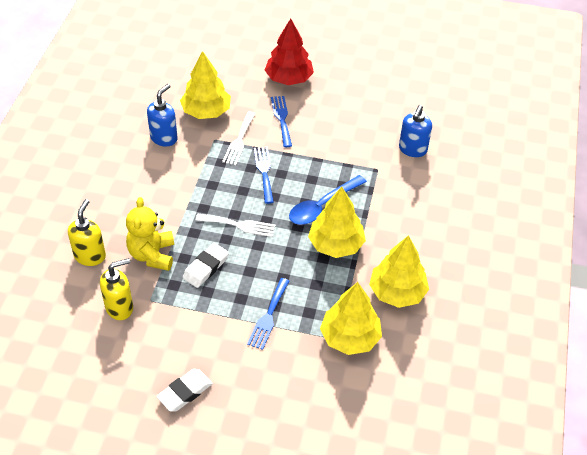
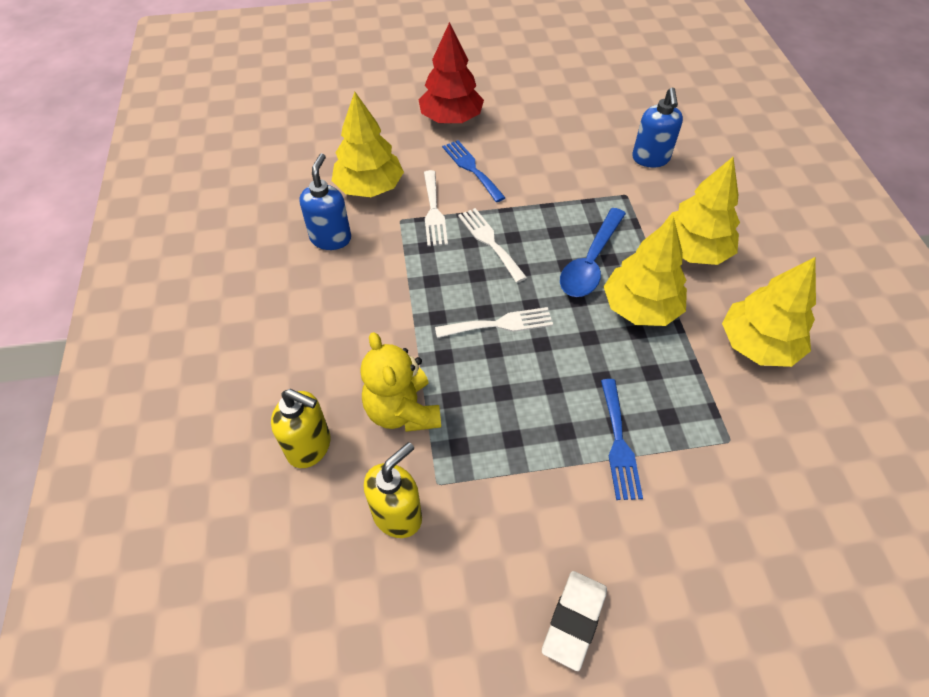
camera: 20 degrees left, 5 degrees up
(90, 256) = (309, 447): yellow soap dispenser -> yellow soap dispenser turned 120 degrees clockwise
(206, 267) = (489, 402): white eraser -> none
(264, 172) = (490, 241): blue fork -> white fork
(350, 337) = (744, 432): yellow tree -> yellow tree (693, 251)

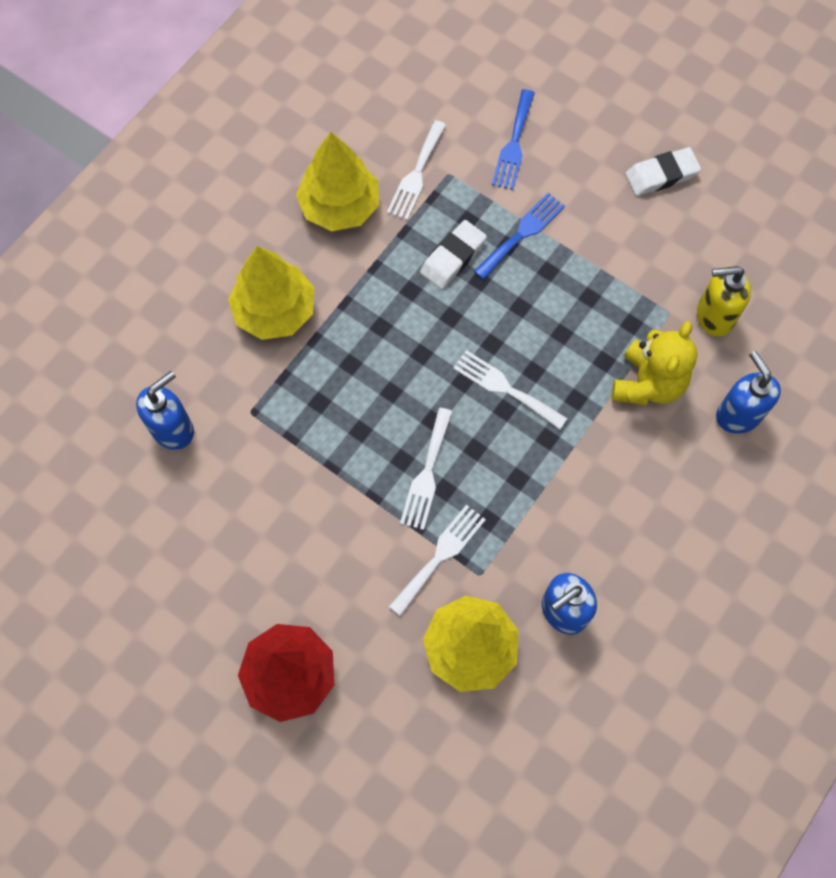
camera: 135 degrees left, 15 degrees up
(309, 447) = (738, 415): yellow soap dispenser -> blue soap dispenser
(471, 168) = (348, 579): blue fork -> blue fork (513, 144)
(590, 262) = (369, 376): blue spoon -> none
(640, 308) = (382, 305): yellow tree -> none
(641, 379) = (453, 257): none -> white eraser
(748, 417) = (416, 174): none -> white fork

